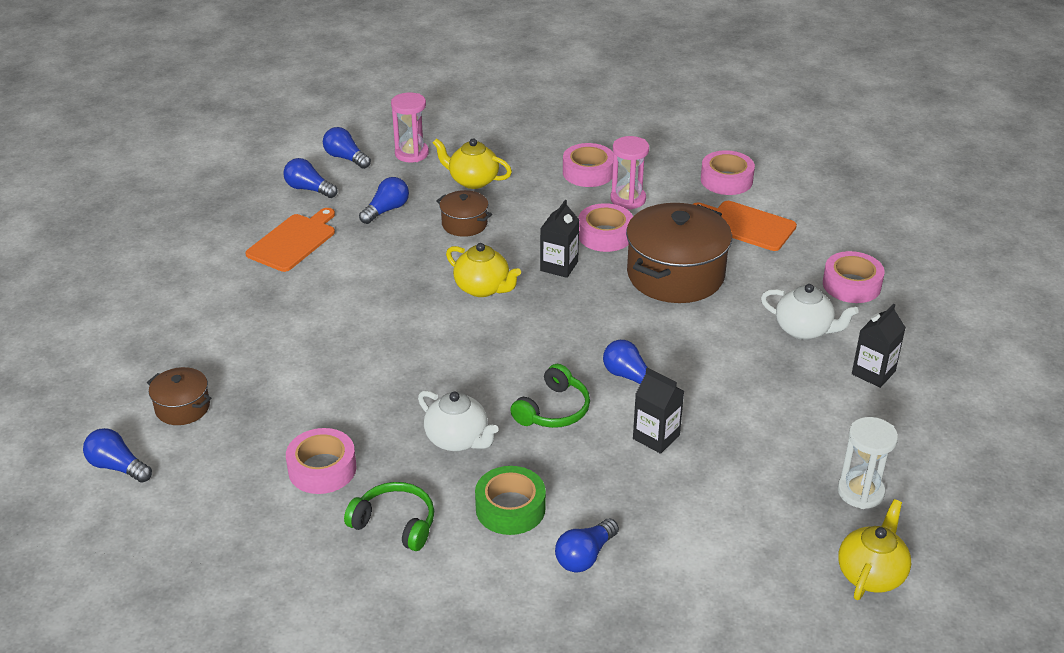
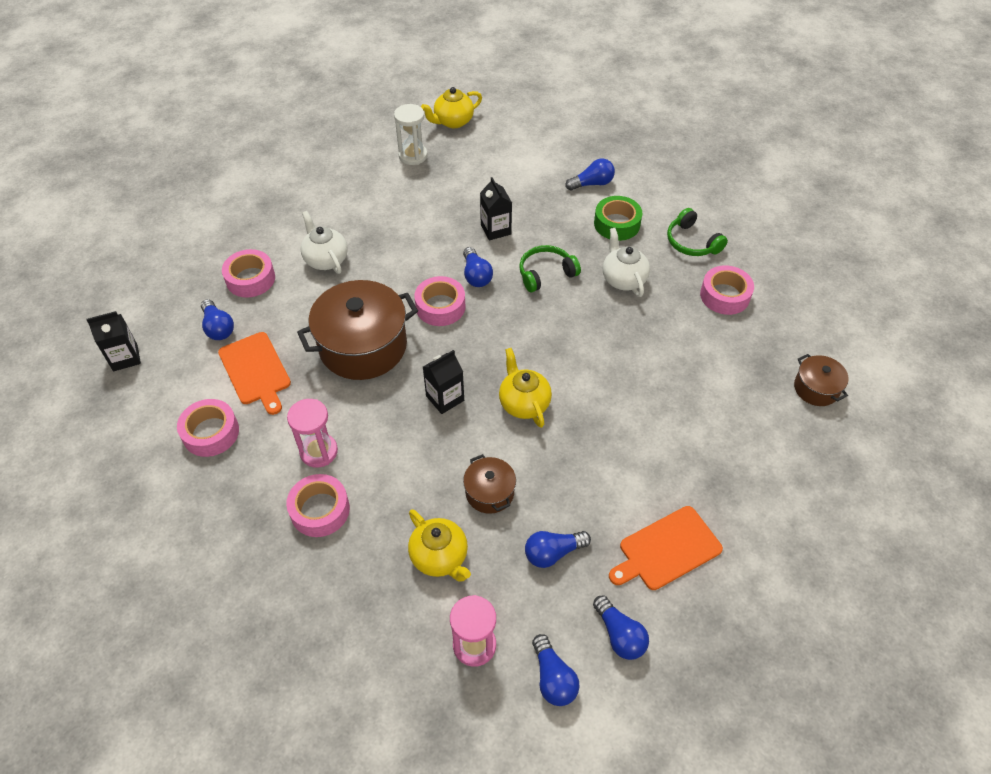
camera: 150 degrees left, 15 degrees up
(117, 467) = (872, 356): blue light bulb -> blue light bulb (218, 328)
(605, 235) = (378, 416): pink tape -> pink tape (440, 307)
(873, 373) = (321, 213): black carton -> black carton (125, 357)

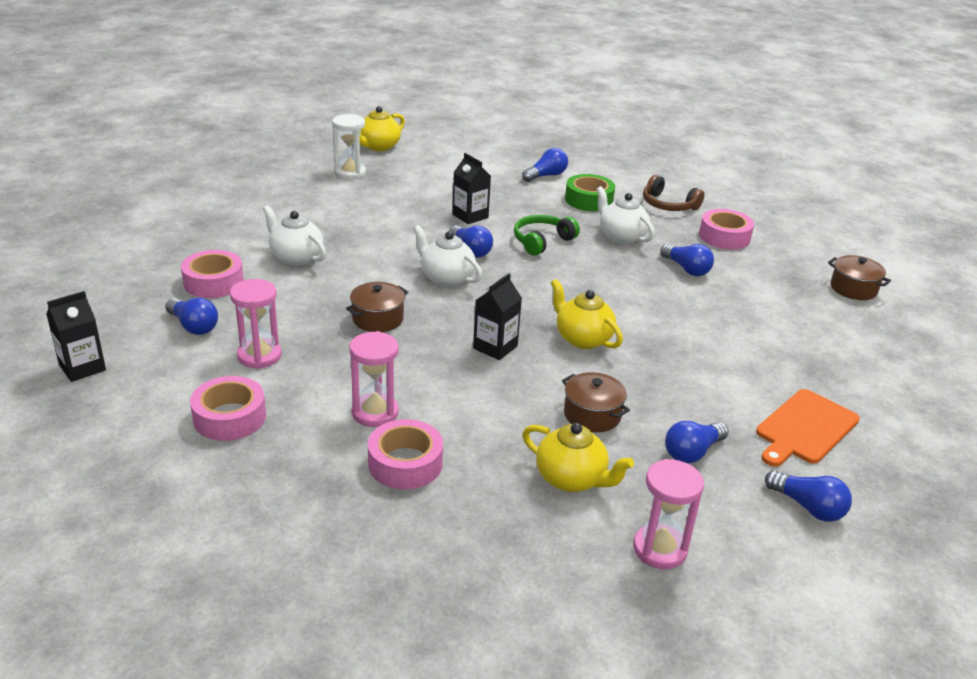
camera: 20 degrees left, 20 degrees down
(255, 371) = (259, 356): orange cutting board -> pink hourglass
(363, 346) = (378, 319): brown pot -> brown pot, size x0.49
(440, 307) = (446, 278): pink tape -> white teapot
(553, 678) = (765, 560): blue light bulb -> blue light bulb (686, 269)
(692, 242) = (668, 205): green headphones -> brown headphones

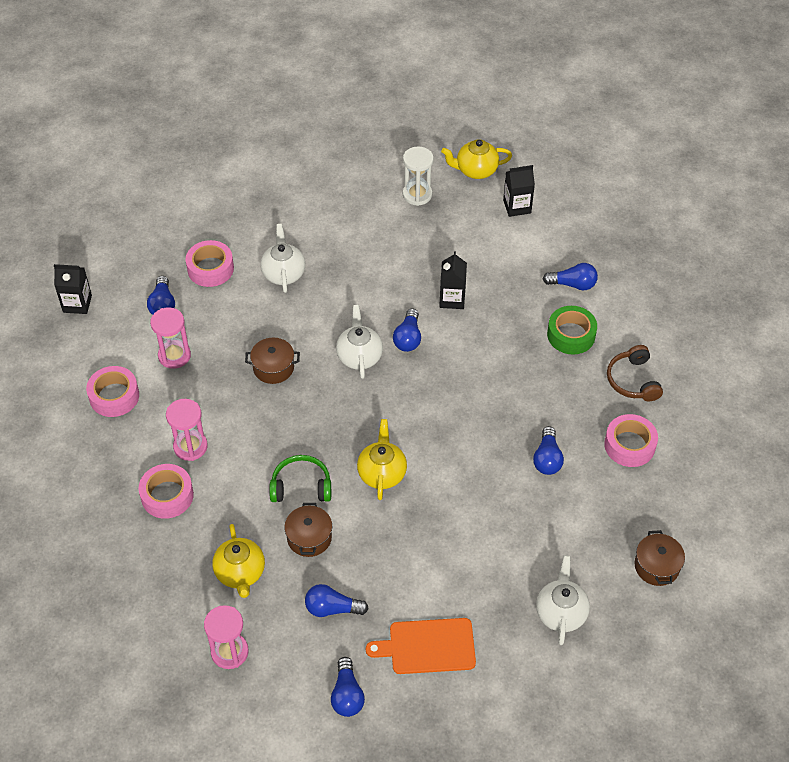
camera: 45 degrees right, 20 degrees up
(495, 347) = (317, 442): black carton -> black carton (517, 206)
(542, 241) = (473, 360): green headphones -> green headphones (301, 486)
(621, 236) = (542, 392): white teapot -> white teapot (561, 613)

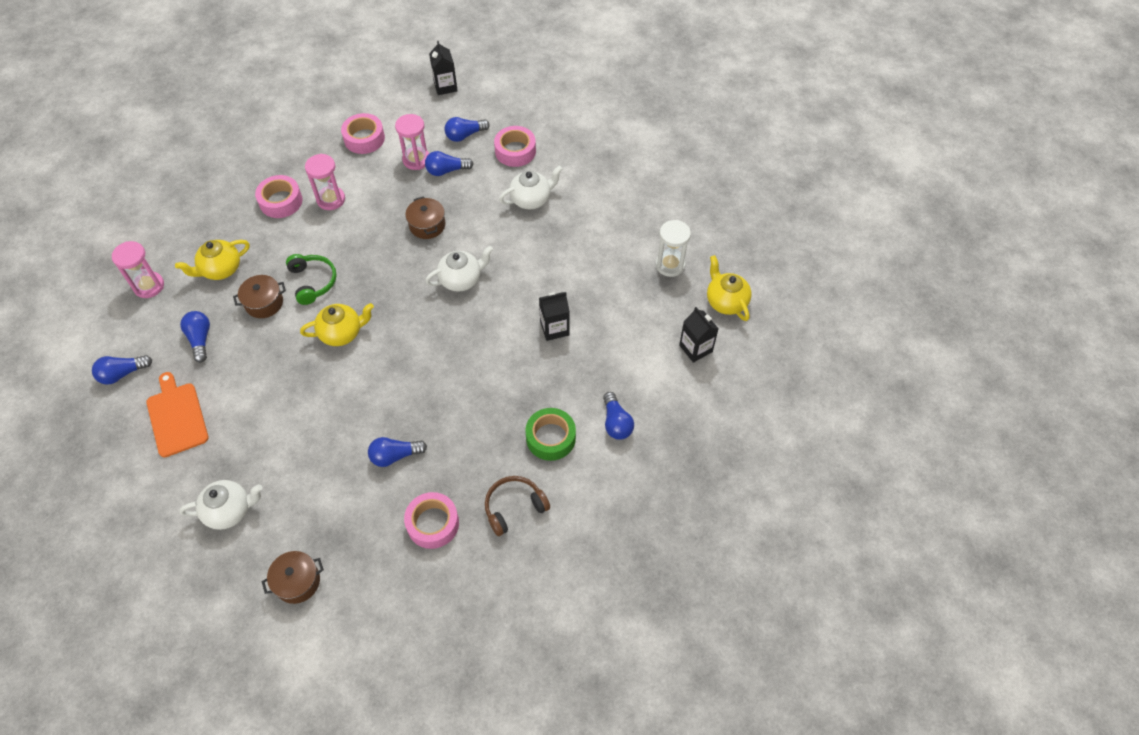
camera: 70 degrees right, 5 degrees up
(408, 338) = (495, 308): blue light bulb -> blue light bulb (446, 170)

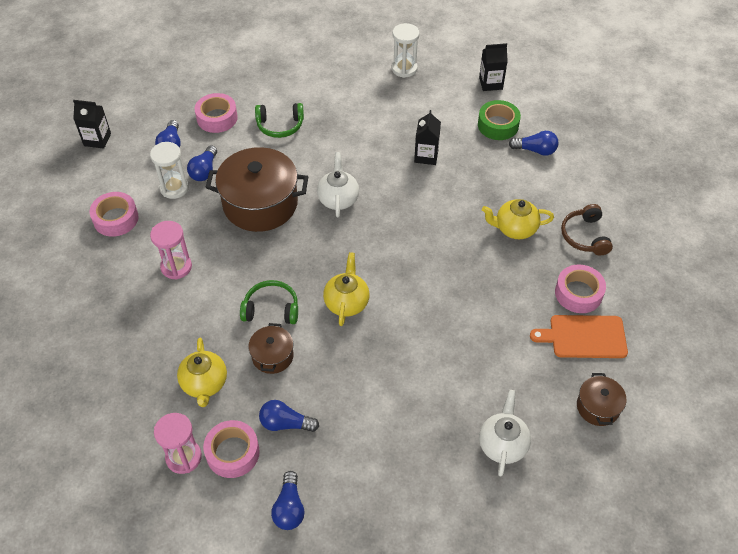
camera: 65 degrees left, 5 degrees down
(177, 417) = (372, 467): orange cutting board -> orange cutting board (584, 337)
(281, 201) = (148, 309): pink tape -> pink tape (232, 453)
(395, 456) = (500, 300): blue light bulb -> none
(416, 160) = (174, 188): pink hourglass -> white hourglass
(427, 225) = (260, 204): brown pot -> brown pot, size x2.03
(531, 199) = (280, 125): white teapot -> green headphones
(550, 438) = (530, 193): green tape -> green tape (498, 125)
(726, 301) = (457, 52): yellow teapot -> yellow teapot (515, 229)

